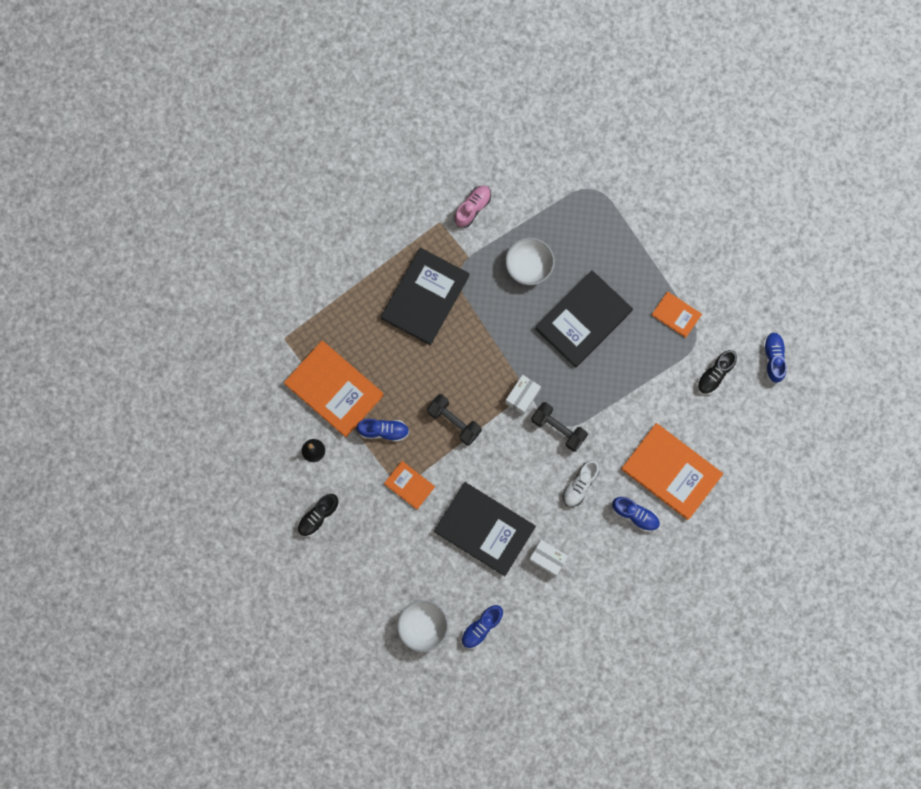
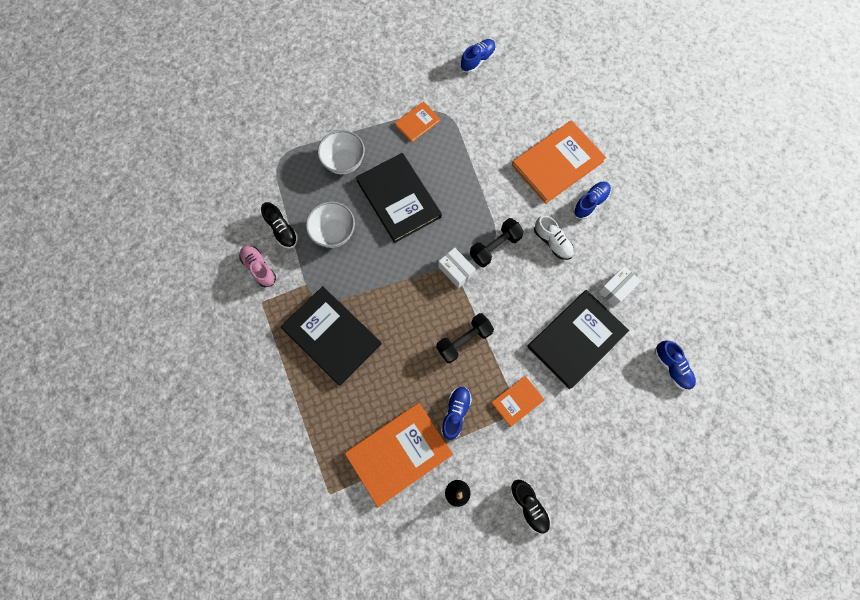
camera: 75 degrees left, 5 degrees down
(423, 626) = (662, 424): white bowl -> white bowl (344, 162)
(715, 374) = (479, 107): black shoe -> black shoe (282, 230)
(773, 358) = (477, 60): blue shoe -> blue shoe turned 120 degrees clockwise

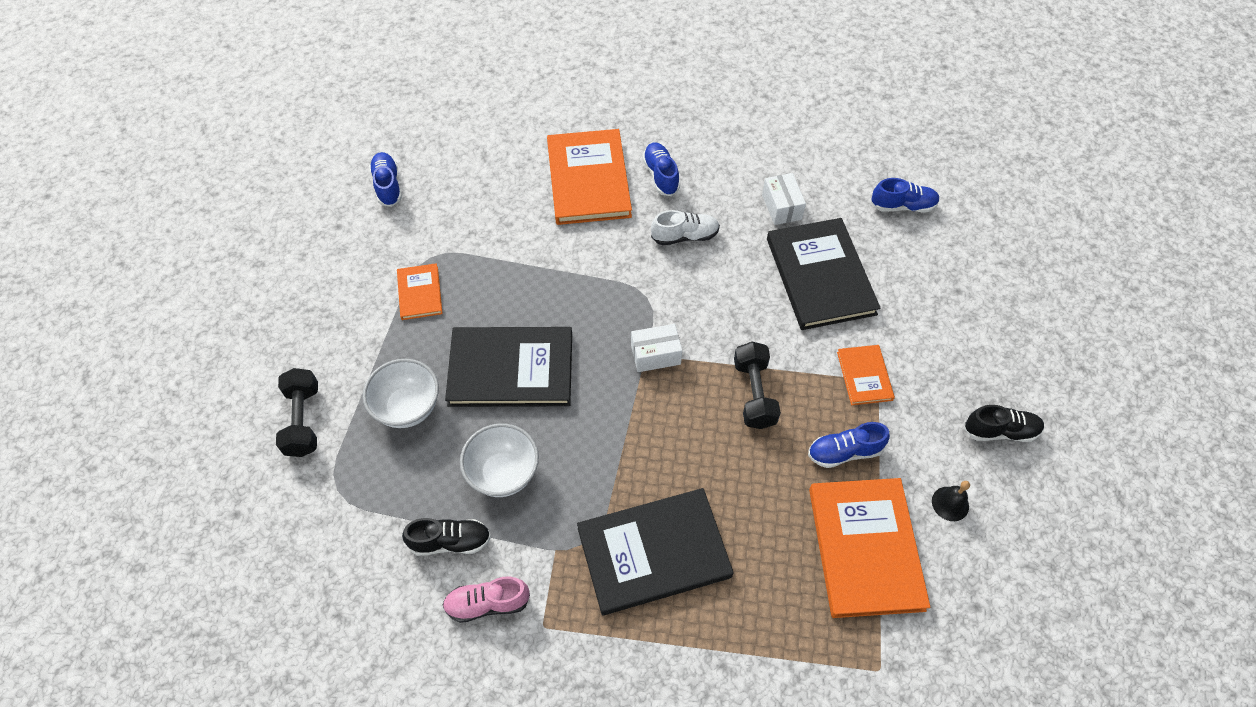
camera: 60 degrees left, 15 degrees down
(455, 413) = (844, 452): blue shoe -> blue shoe turned 60 degrees counterclockwise
(495, 247) = (651, 297): black dumbbell -> black dumbbell (303, 420)

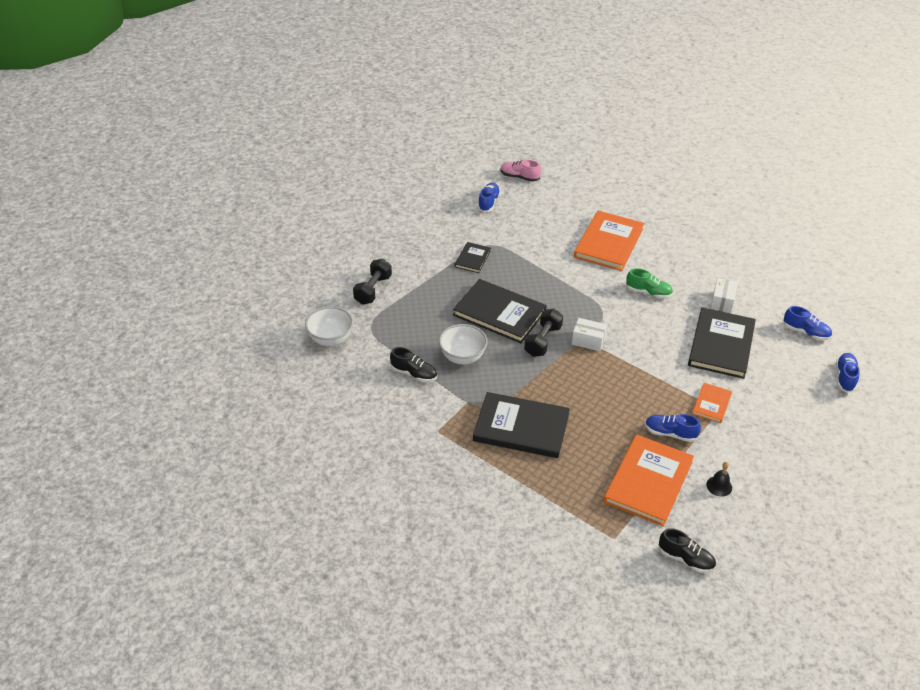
camera: 30 degrees right, 15 degrees down
(408, 408) = (431, 307): white bowl -> white bowl (330, 339)
(419, 293) = (472, 259): orange book -> black book
(487, 603) = (415, 408): pink shoe -> pink shoe (519, 177)
(661, 175) = (655, 257): blue shoe -> blue shoe (845, 377)
(685, 236) = (648, 292): white shoe -> green shoe
(754, 394) = (634, 383): black dumbbell -> black dumbbell (542, 341)
(1000, 431) = (781, 467): black shoe -> black shoe (686, 559)

